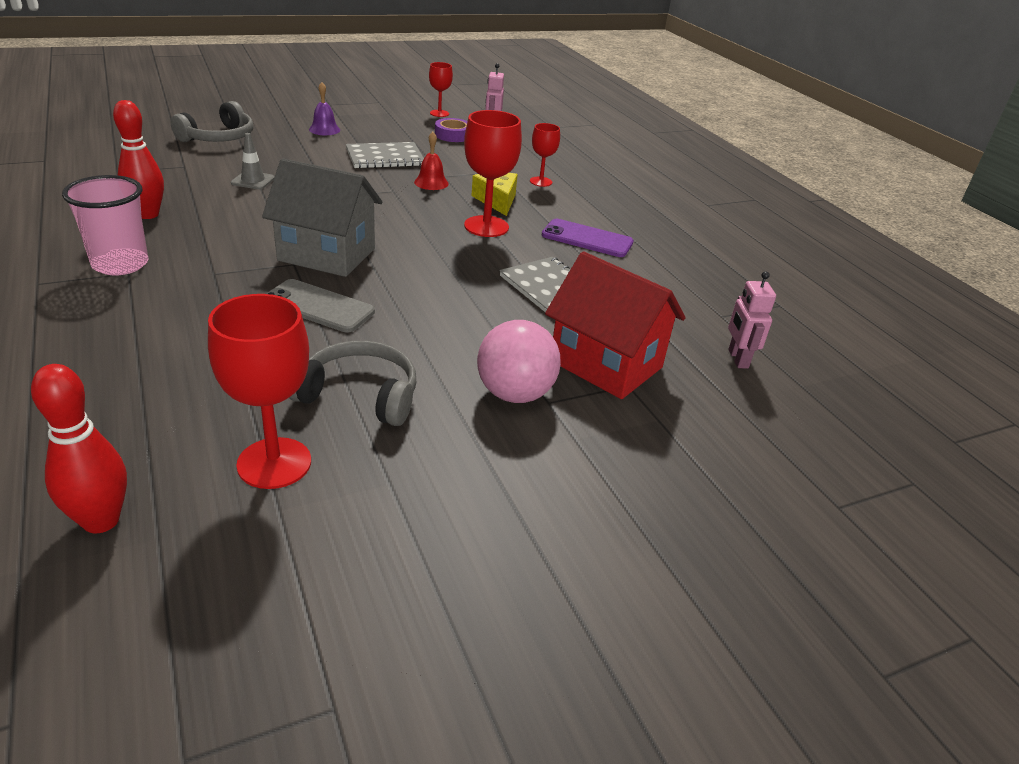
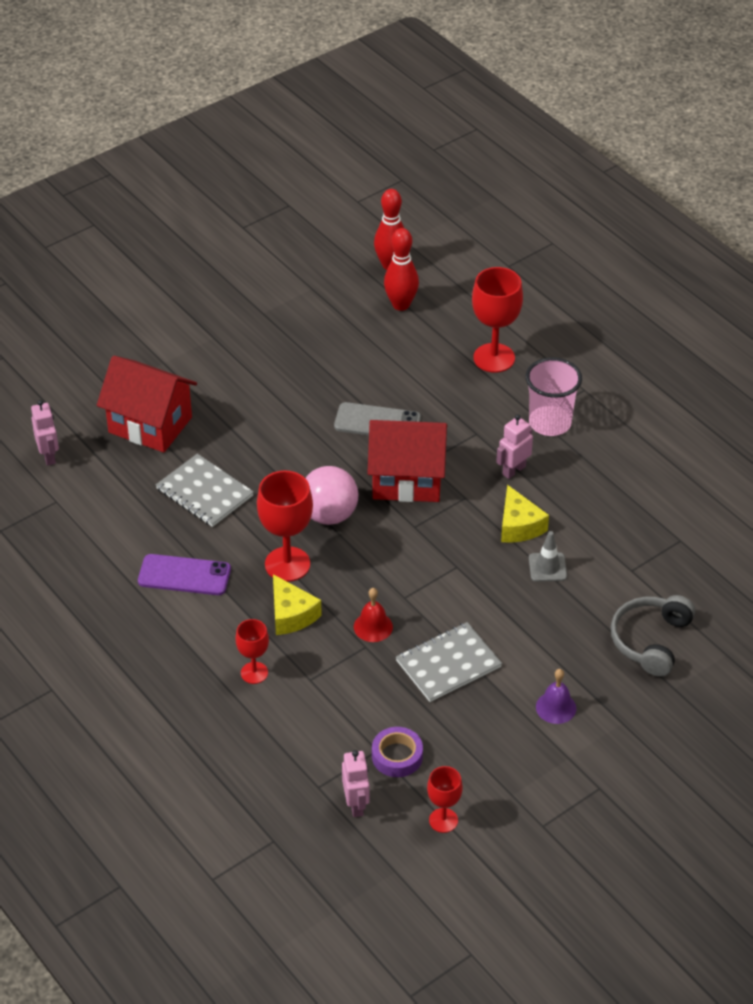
camera: 170 degrees right, 10 degrees up
(148, 214) = (589, 485): red bowling pin -> red bowling pin (401, 305)
(208, 239) = (513, 470): none -> pink robot
(249, 205) = (519, 526): none -> yellow cheese
(274, 463) = (329, 308): red goblet -> red goblet (494, 358)
(327, 254) = (407, 480): grey house -> red house
(359, 395) = (307, 359): grey headphones -> none
(515, 394) = (209, 384): pink ball -> pink ball (329, 515)

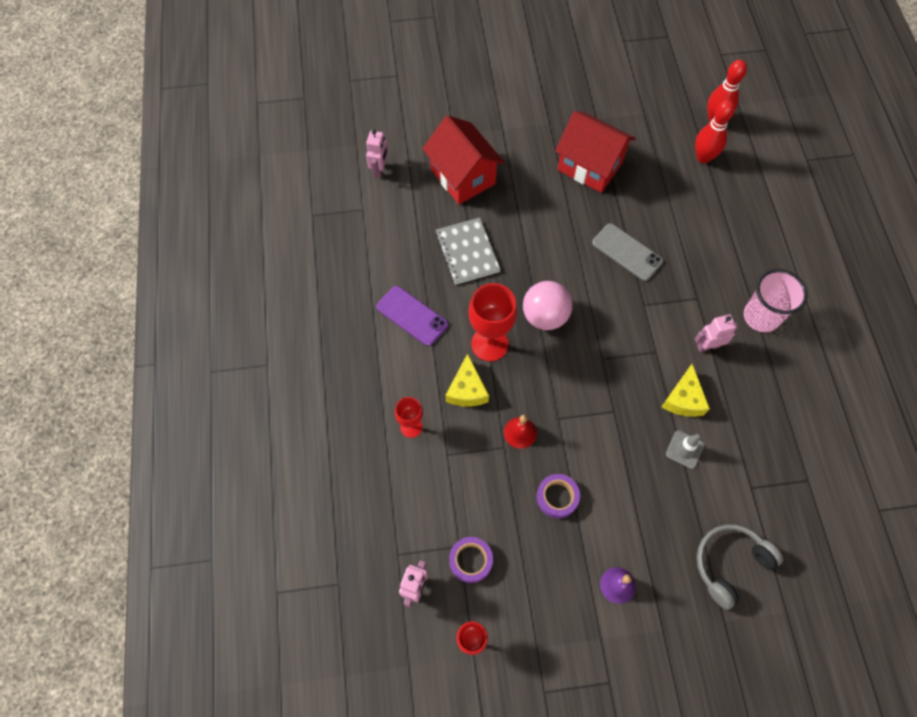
camera: 30 degrees right, 20 degrees up
(407, 480) = (620, 314): red house -> red house (590, 166)
(448, 664) = (557, 497): grey notebook -> purple tape
(494, 358) = (749, 237): red goblet -> none

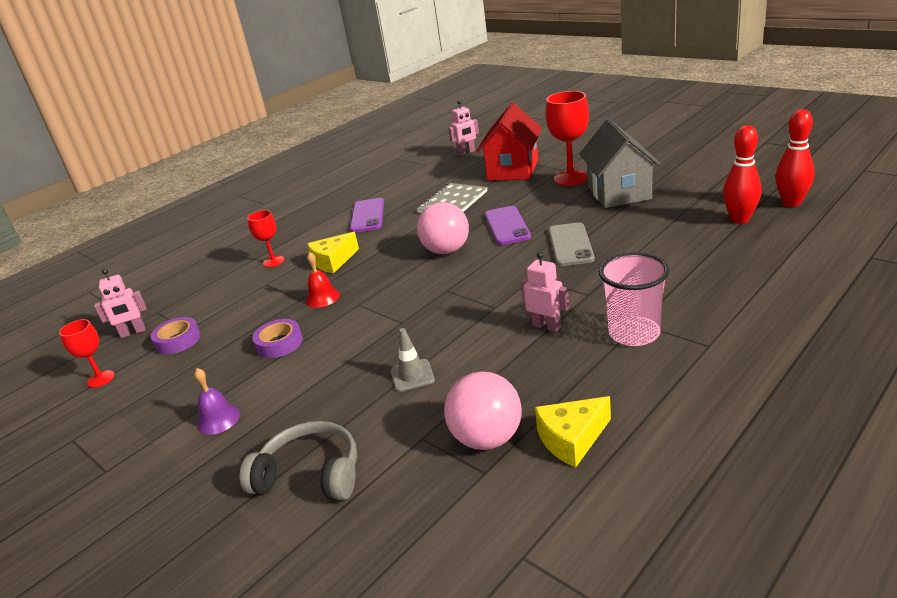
camera: 55 degrees right, 35 degrees down
(489, 344) = (386, 247): red goblet -> red goblet (571, 178)
(553, 257) = (507, 226): none -> purple phone
(590, 166) = (619, 193): red house -> grey house
(683, 399) = (467, 345): yellow cheese -> yellow cheese (571, 439)
(782, 458) = (487, 438): none -> pink ball

